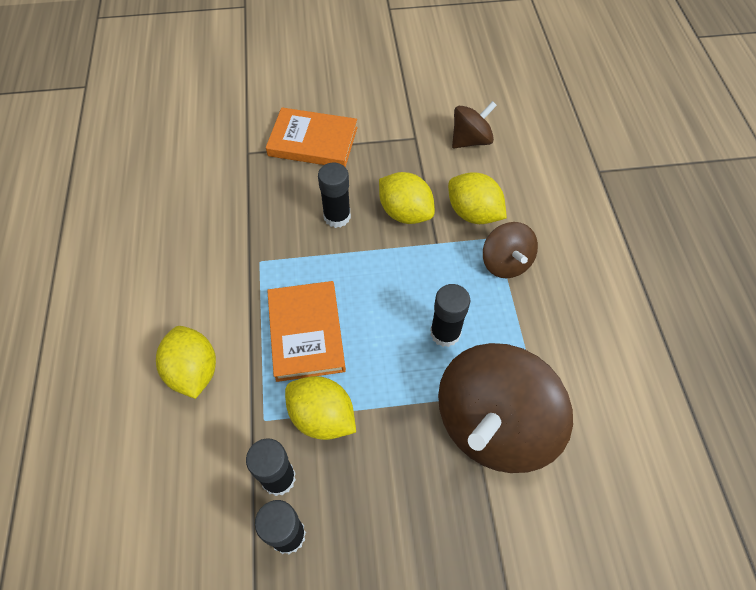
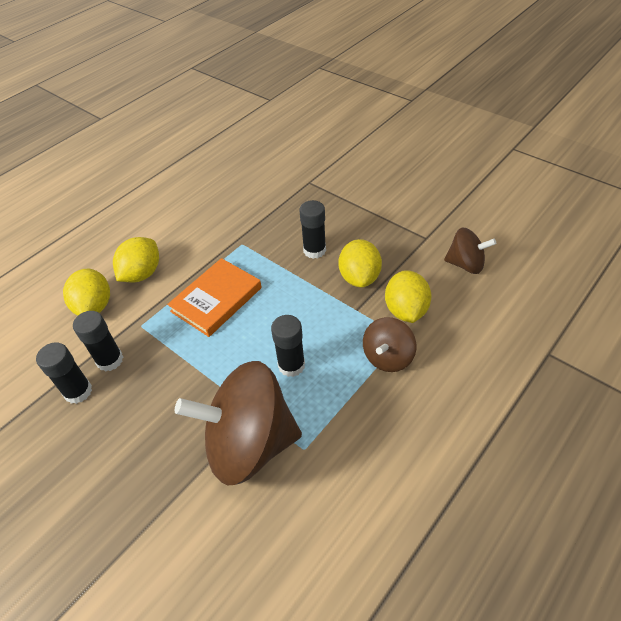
camera: 50 degrees right, 10 degrees down
(313, 141) = (355, 199): orange book -> none
(322, 417) = (167, 349): yellow lemon -> yellow lemon (94, 306)

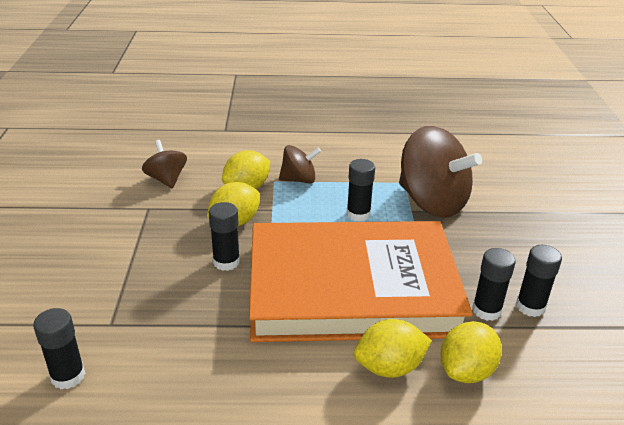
camera: 135 degrees left, 15 degrees down
(216, 299) = (352, 288): orange book -> orange book, size x2.28
(285, 158) = (68, 376): none -> black glue stick

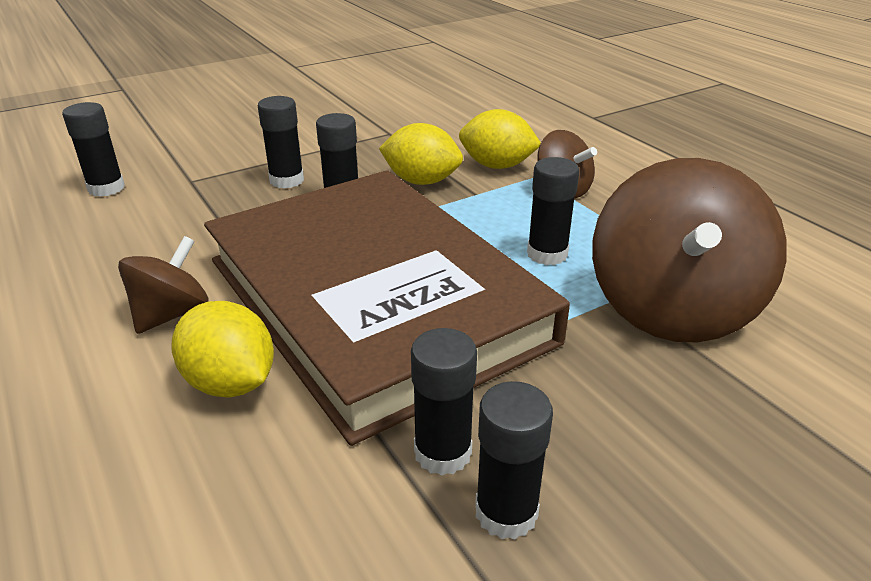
camera: 60 degrees right, 0 degrees up
(166, 179) = (450, 123): brown spinning top -> brown spinning top (172, 314)
(168, 276) = (286, 180): none -> black glue stick
(352, 288) = (374, 300): orange book -> brown book
(466, 371) = (269, 468): yellow lemon -> none

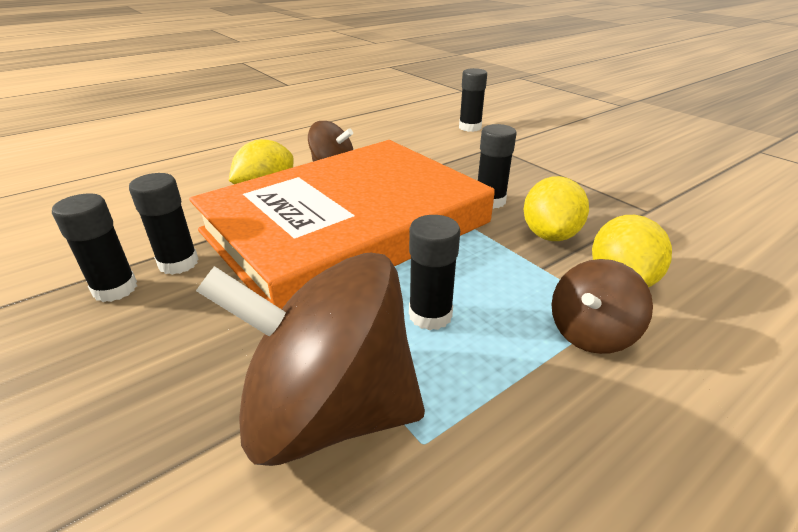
camera: 85 degrees right, 0 degrees up
(286, 180) = (513, 176): black glue stick -> none
(374, 300) = (347, 226): brown book -> orange book

